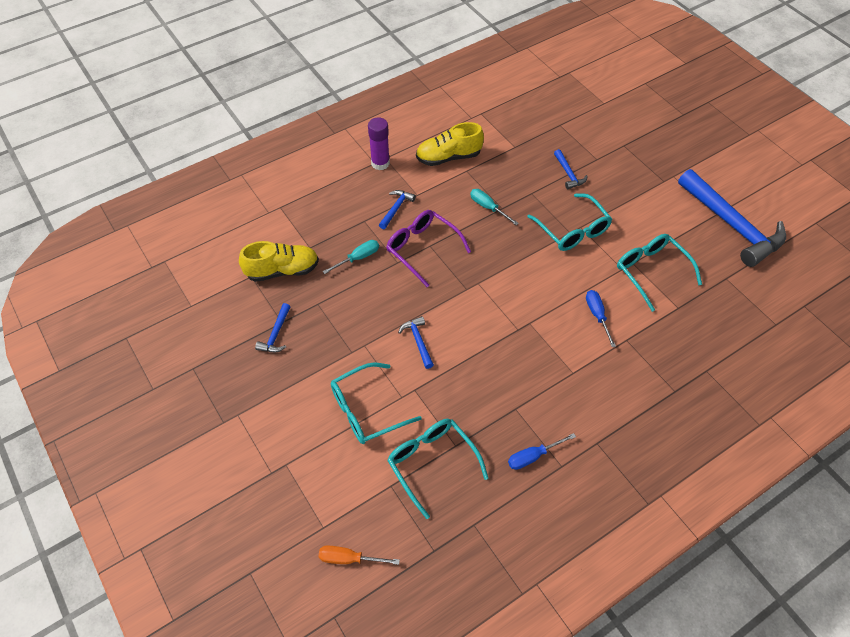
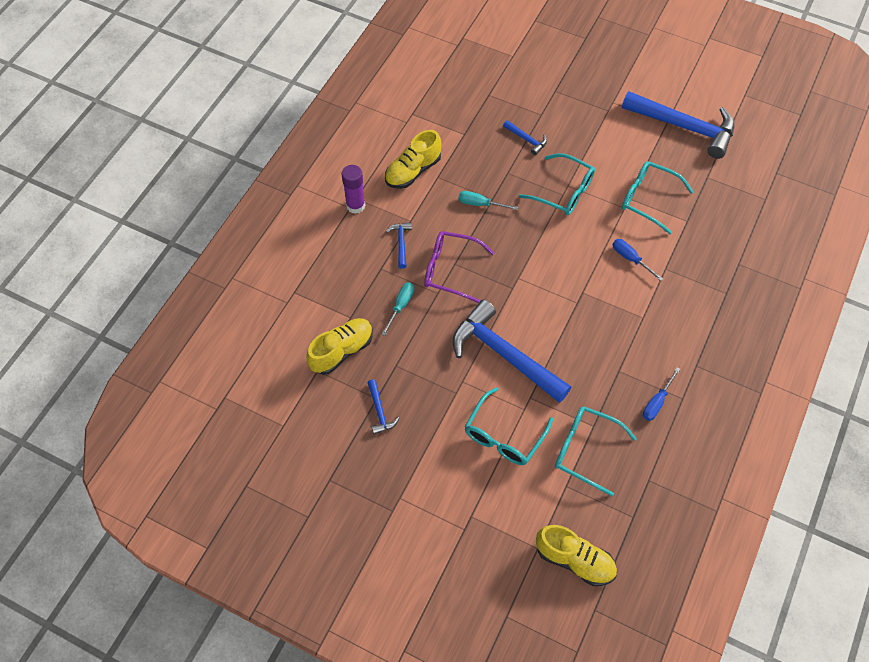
camera: 30 degrees left, 5 degrees up
(349, 559) = (575, 560): orange screwdriver -> yellow shoe
(418, 341) = (504, 355): blue hammer -> blue hammer, size x2.35

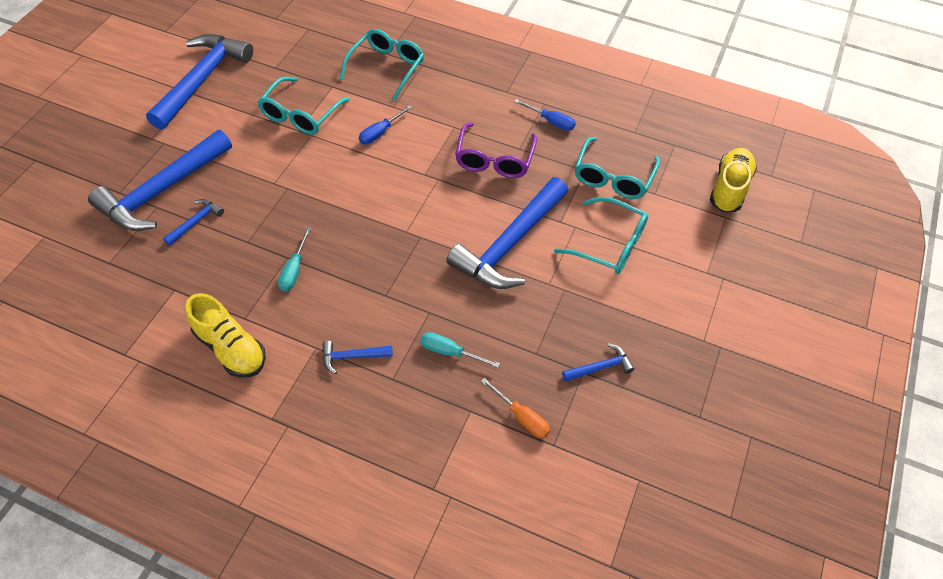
camera: 95 degrees left, 5 degrees down
(342, 351) = (522, 417): yellow shoe -> orange screwdriver
(355, 205) = (285, 418): purple glue stick -> none
(450, 270) = (395, 299): purple glasses -> purple glasses (494, 159)
(557, 116) = (162, 191): none -> blue hammer
(563, 192) = (283, 187): turquoise glasses -> turquoise glasses (386, 67)

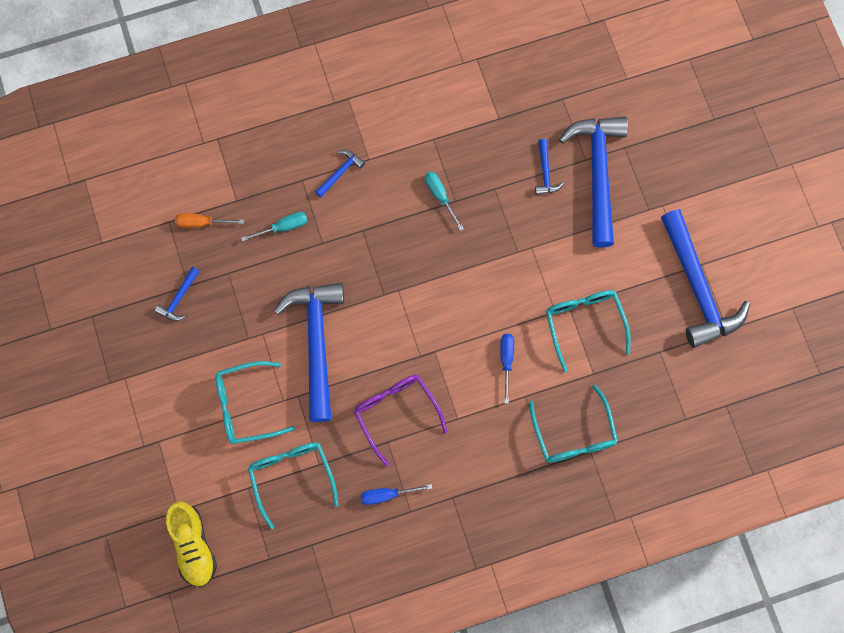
camera: 140 degrees right, 20 degrees up
(231, 348) = (419, 115): yellow shoe -> none

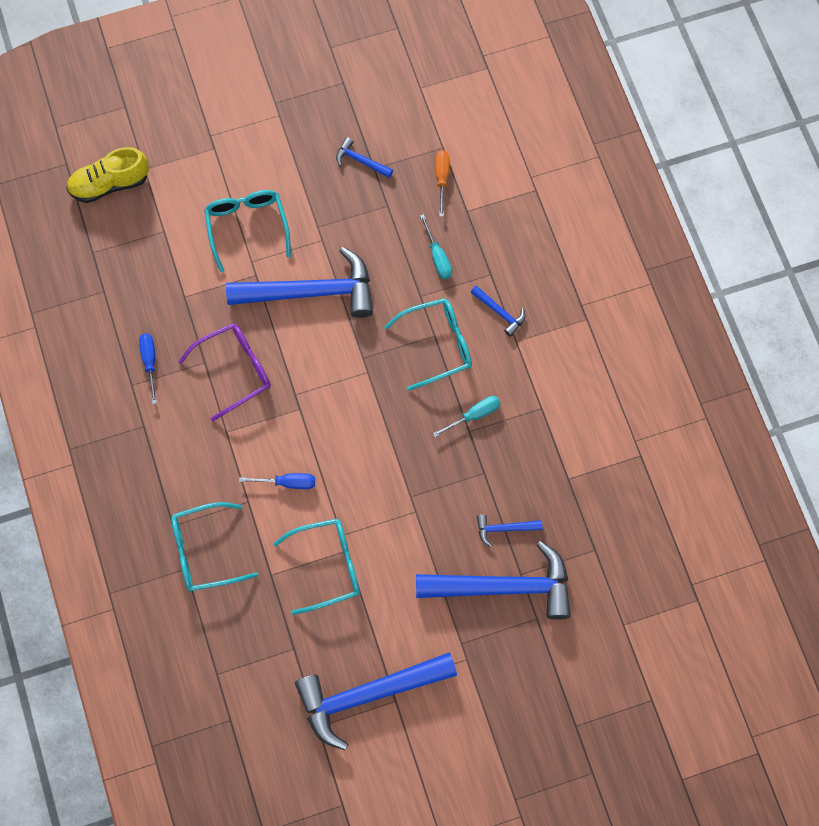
camera: 90 degrees right, 5 degrees down
(291, 476) = (173, 271): turquoise glasses -> turquoise glasses (438, 345)

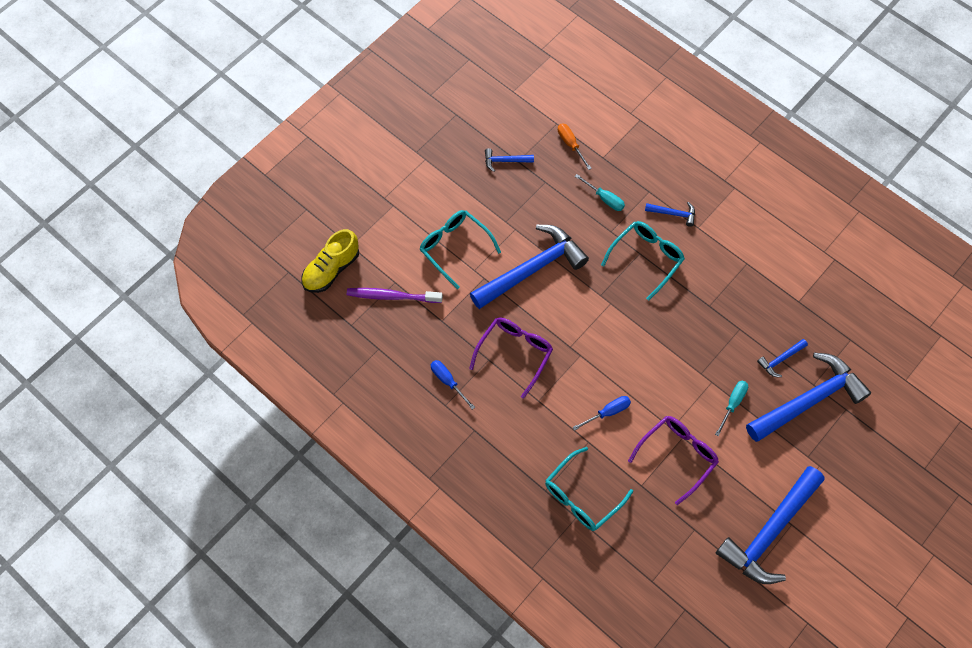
camera: 30 degrees left, 5 degrees down
(151, 244) = (392, 296): none -> purple toothbrush
(327, 566) = (677, 456): turquoise glasses -> purple glasses
(474, 415) = (705, 293): turquoise screwdriver -> turquoise screwdriver (732, 404)

